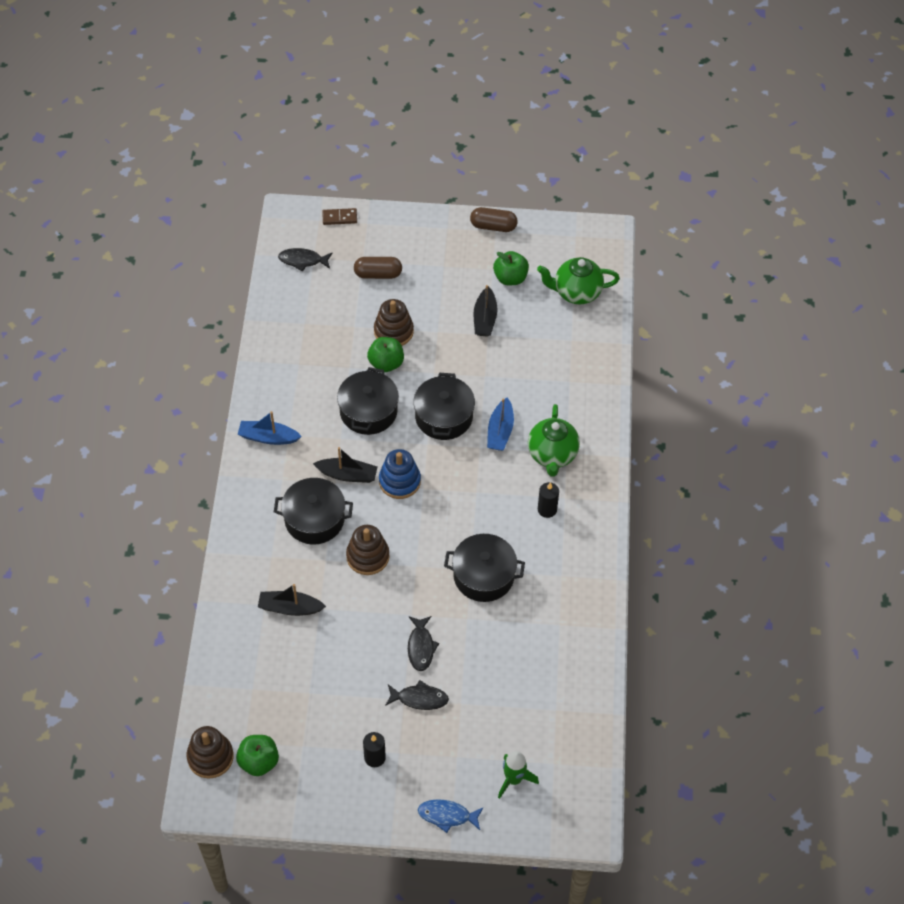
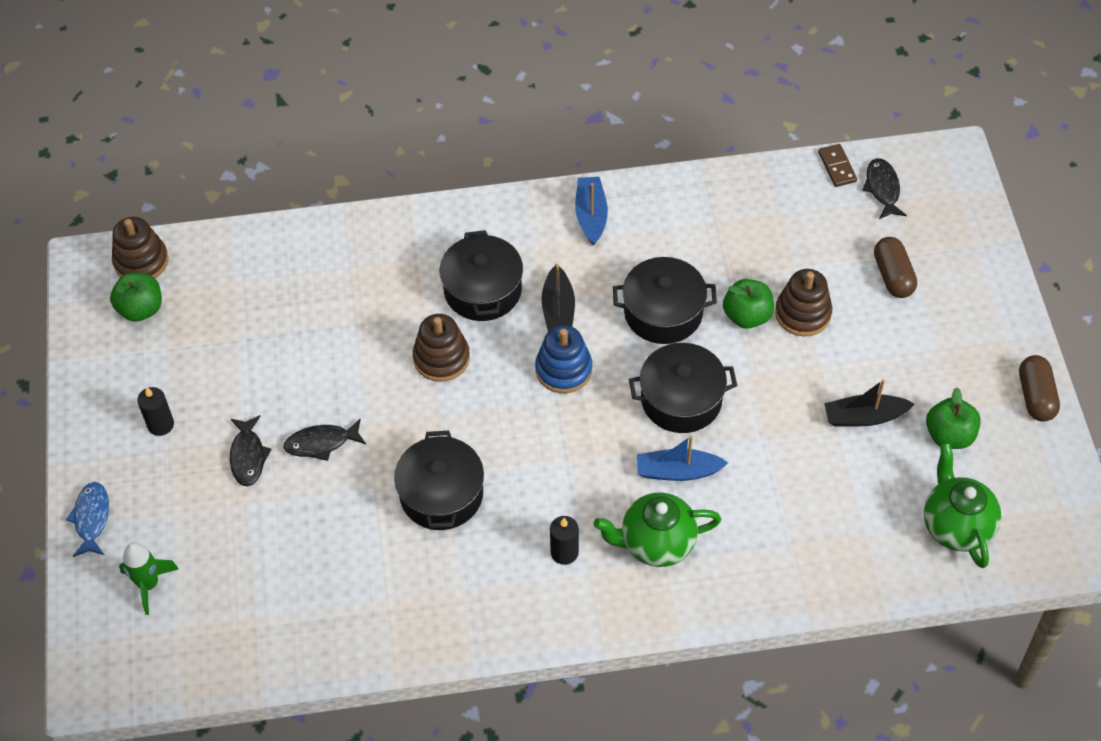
camera: 80 degrees right, 0 degrees up
(290, 608) = (351, 293): black boat -> none
(339, 218) = (972, 212): brown domino -> brown domino (837, 167)

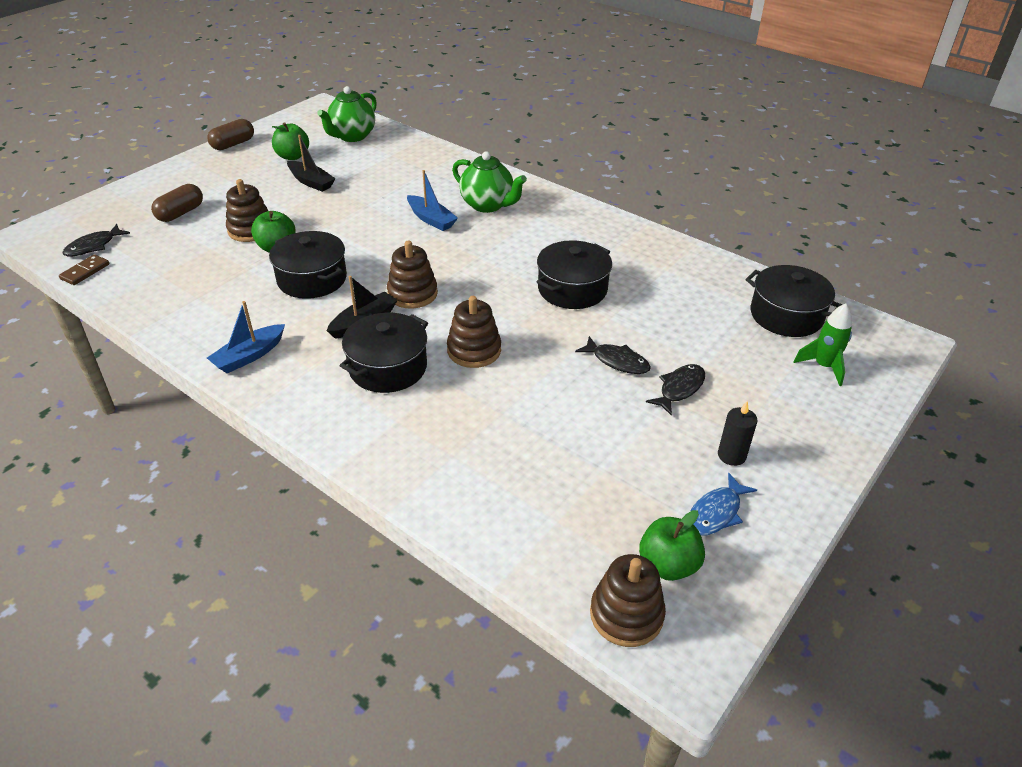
camera: 135 degrees left, 15 degrees down
(92, 518) = (843, 431): blue fish -> blue fish (716, 512)
(563, 370) = (412, 294): blue stacking toy -> brown stacking toy
(564, 552) = (539, 229): black candle -> none
(681, 399) = (377, 241): black pot -> black pot (786, 315)

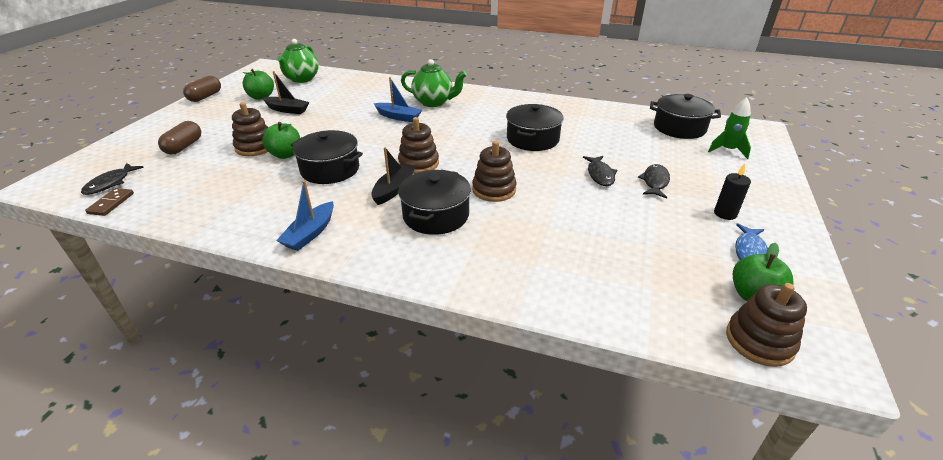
camera: 20 degrees left, 5 degrees down
(617, 361) = (600, 175): black fish -> black fish turned 75 degrees clockwise

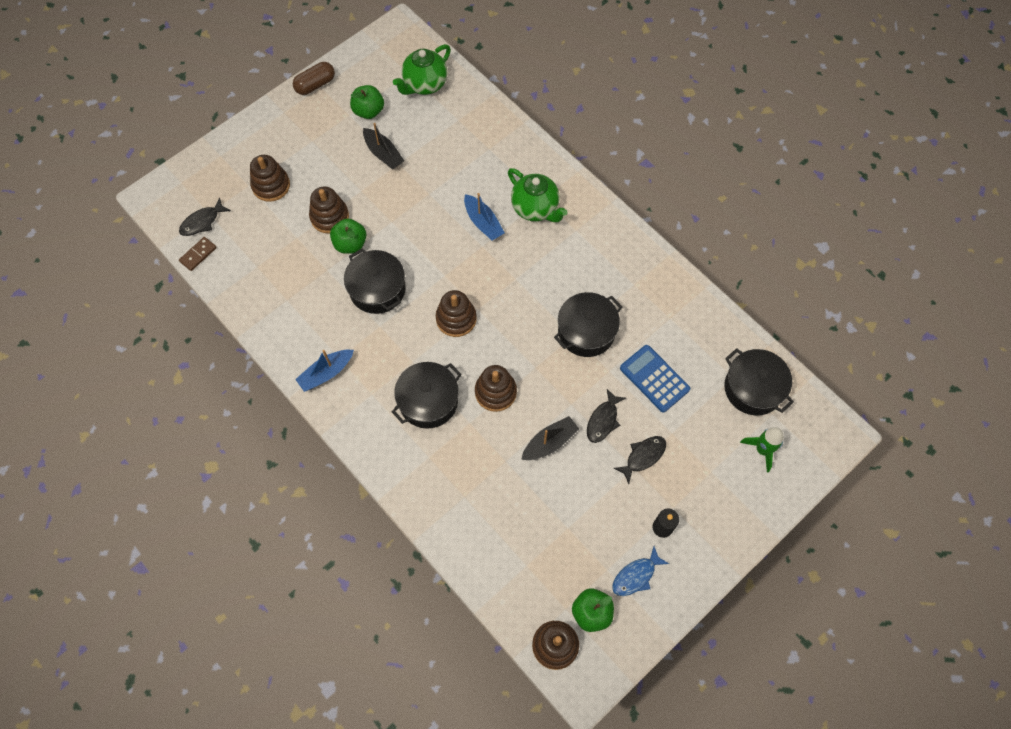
camera: 30 degrees right, 30 degrees up
(184, 147) = (271, 185): brown capsule -> brown stacking toy
(394, 189) = (415, 347): black boat -> black boat (549, 442)
(609, 144) = (654, 379): none -> blue calculator

